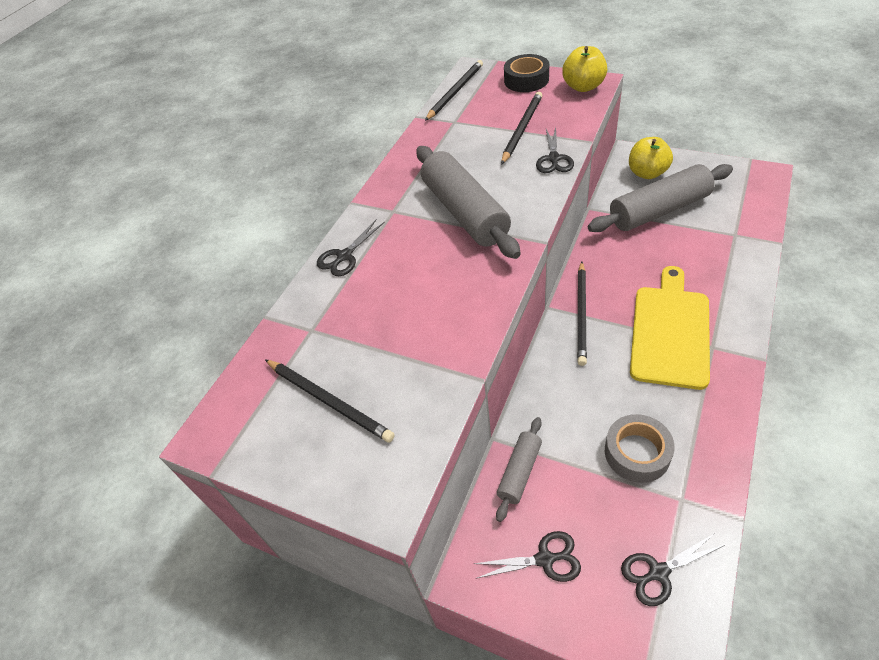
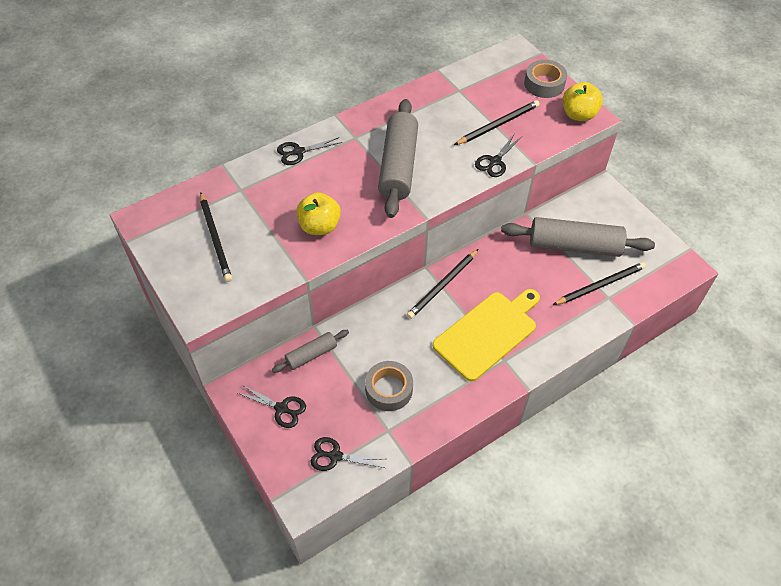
camera: 25 degrees right, 5 degrees up
(455, 92) = (484, 64): black pencil -> black pencil (600, 285)
(526, 80) = (544, 84): black tape -> grey tape
(647, 173) = (598, 212): yellow apple -> yellow apple (319, 226)

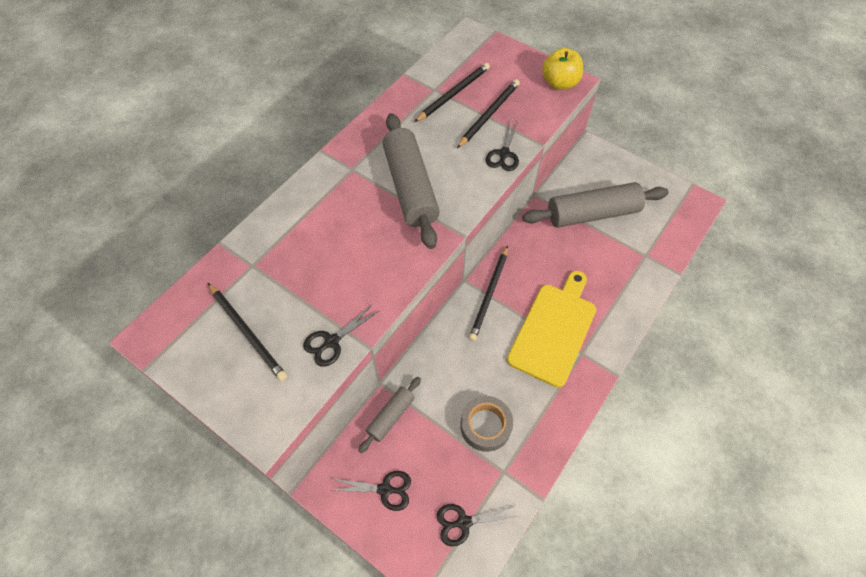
camera: 20 degrees left, 5 degrees up
(298, 152) = (298, 203): black scissors -> black scissors (332, 341)
(319, 226) = (357, 281): yellow apple -> none
(544, 84) = (513, 61): grey tape -> none
(600, 285) = (633, 245): black pencil -> black pencil (454, 94)

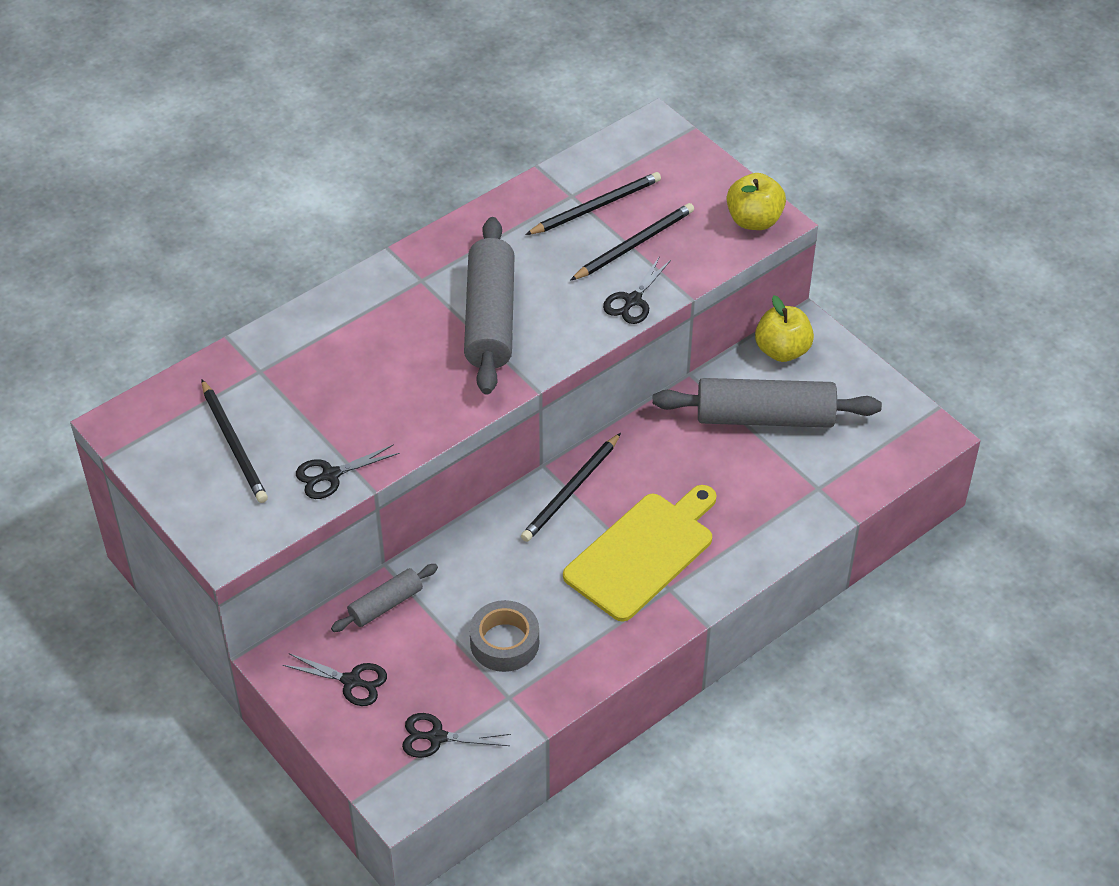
camera: 15 degrees right, 10 degrees down
(584, 167) = (782, 350): none -> yellow apple

